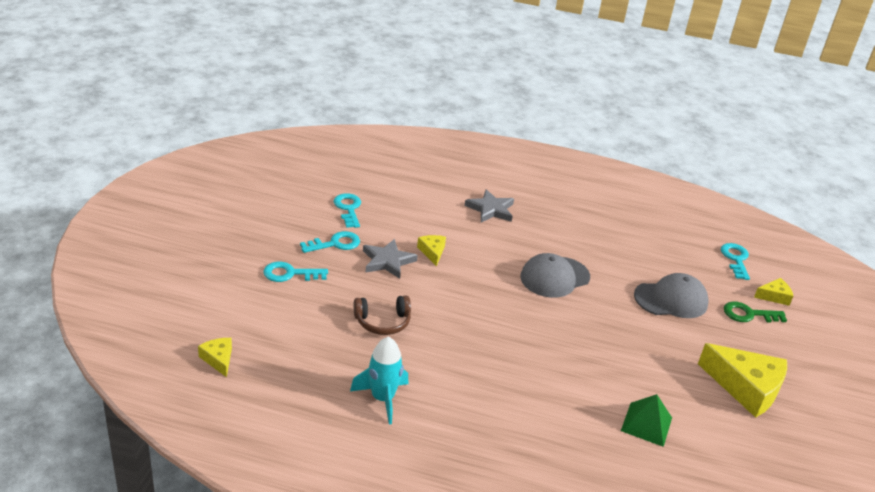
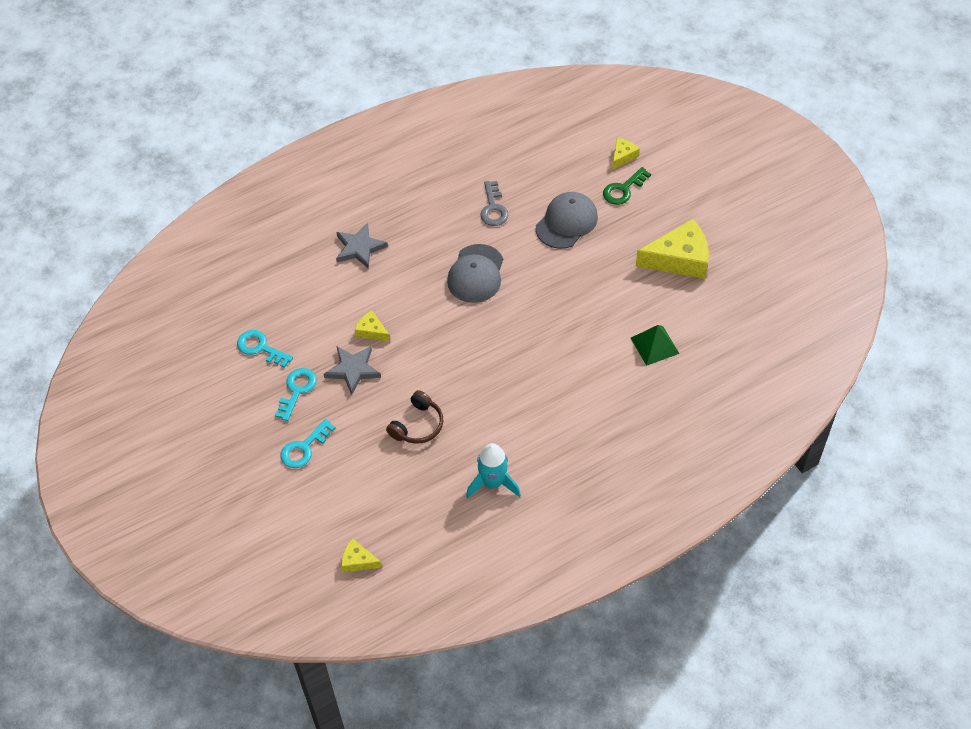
camera: 40 degrees left, 20 degrees up
(621, 254) = (493, 208): none -> grey key
(736, 259) = (568, 140): turquoise key -> none

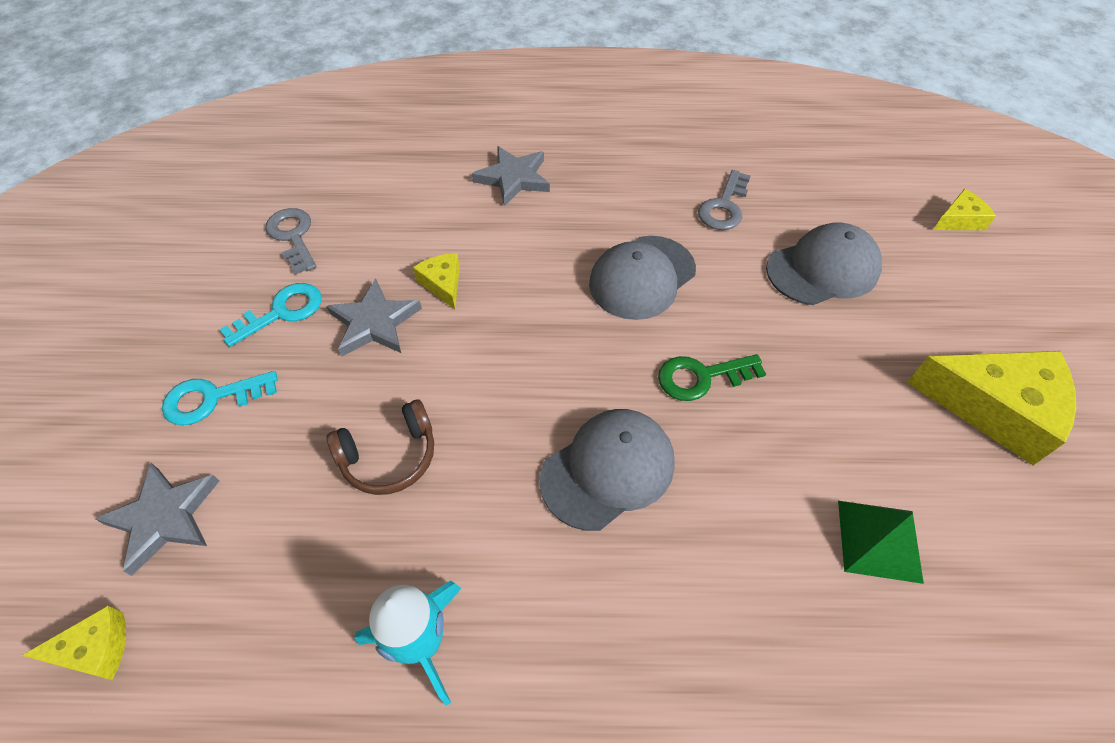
camera: 30 degrees right, 0 degrees up
(260, 348) = (293, 236): turquoise key -> grey key
(335, 504) = (164, 518): none -> grey star
(358, 561) = (95, 650): yellow cheese -> yellow cheese turned 120 degrees clockwise
(523, 377) = (608, 470): none -> grey cap
(623, 189) = (939, 263): green key -> green key (701, 377)

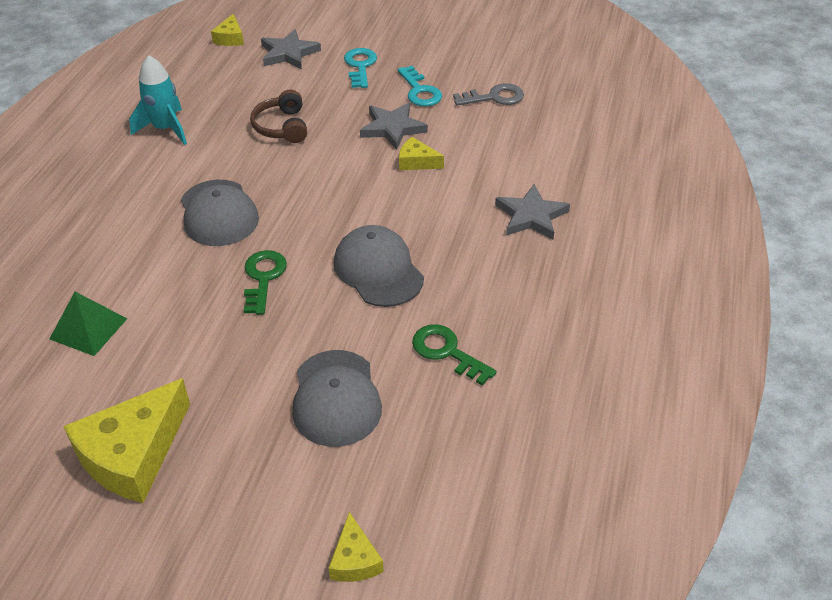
camera: 105 degrees right, 10 degrees down
(443, 284) = (416, 162): yellow cheese -> yellow cheese turned 150 degrees counterclockwise
(724, 206) = (447, 352): grey key -> green key

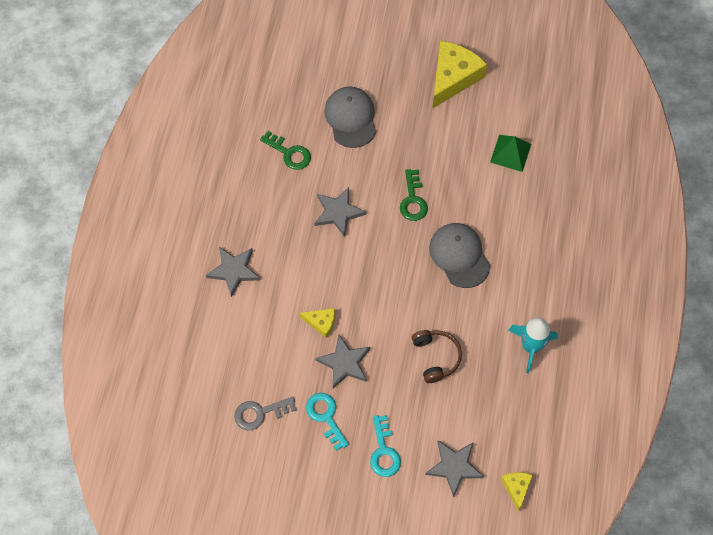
camera: 175 degrees right, 20 degrees up
(354, 560) = (328, 35): yellow cheese -> none
(378, 270) = (338, 212): grey cap -> grey star

